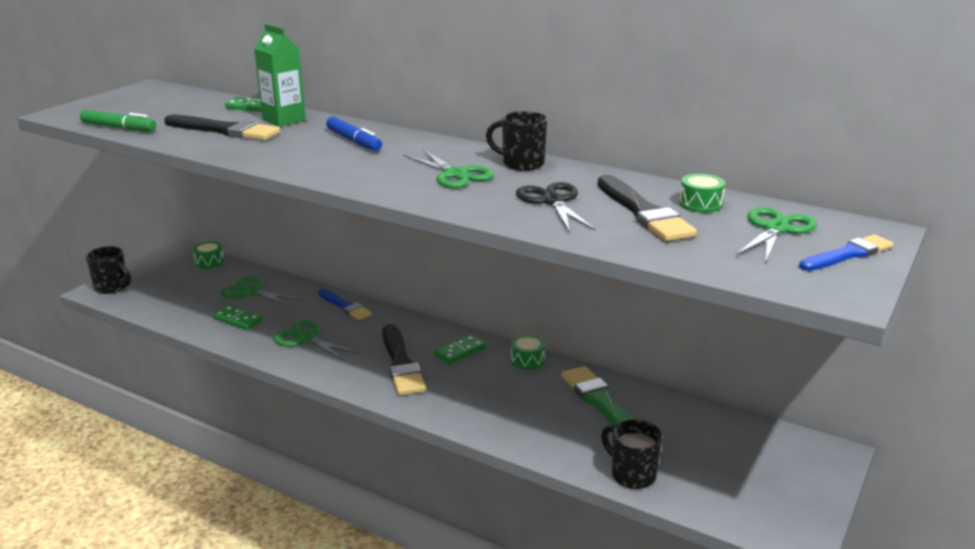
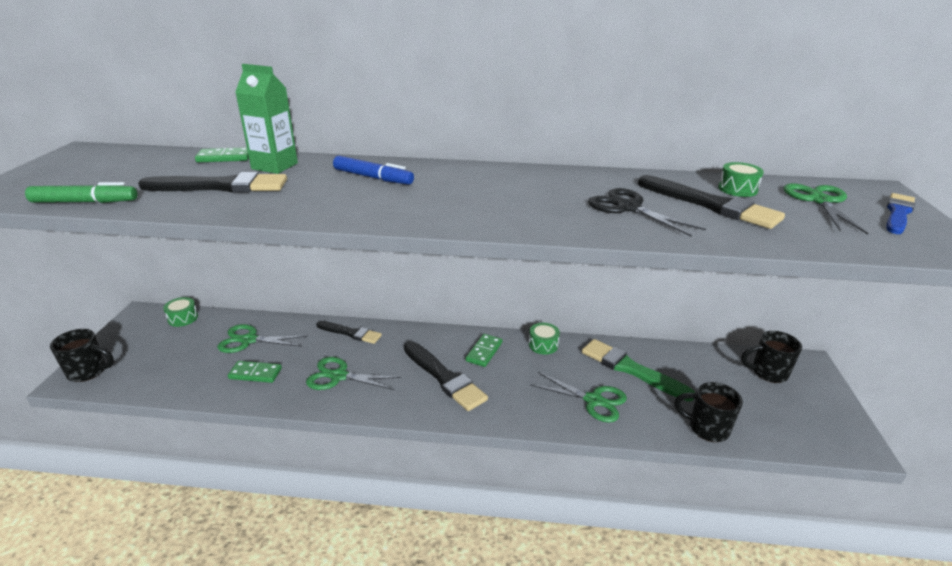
camera: 25 degrees left, 5 degrees up
(345, 306) = (350, 333): blue brush -> black brush
(456, 175) = (511, 196): green scissors -> green scissors (593, 400)
(521, 164) = (552, 176): black mug -> black mug (768, 373)

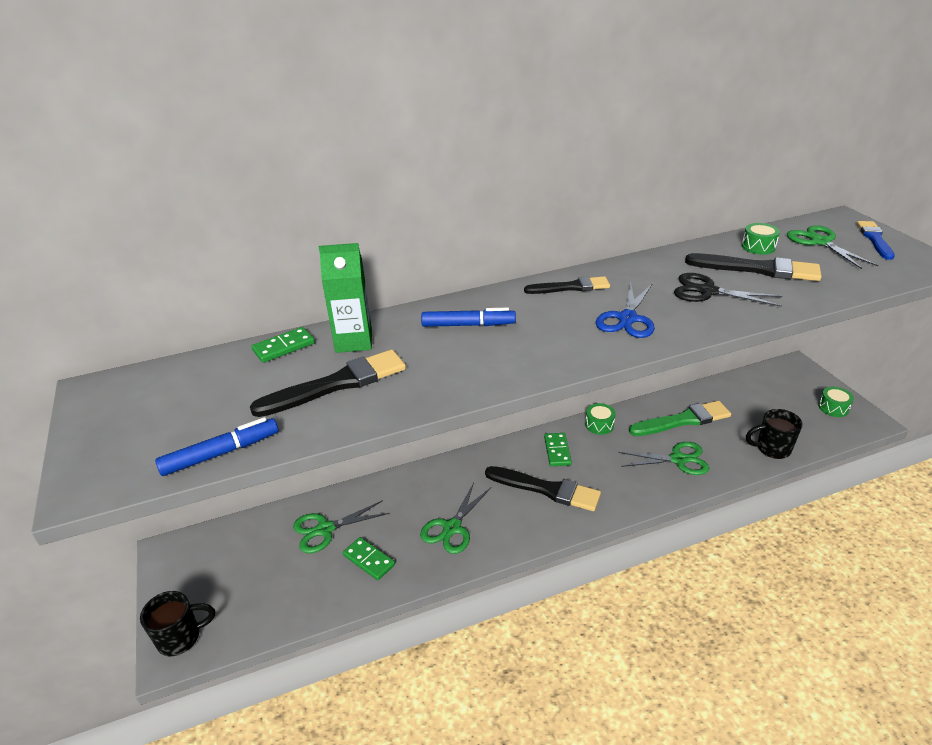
camera: 25 degrees left, 5 degrees up
(85, 202) = (221, 453): green marker -> blue marker
(183, 318) = (224, 535): green drum -> green drum (833, 408)
(255, 373) = (369, 560): green domino -> green domino turned 60 degrees clockwise
(338, 376) = (452, 528): green scissors -> green scissors turned 45 degrees counterclockwise
(350, 333) = (421, 481): black brush -> black brush (570, 287)
(516, 207) = (627, 319): none -> blue scissors
(631, 369) = (683, 420): green brush -> green brush turned 150 degrees clockwise
(768, 373) = (776, 384): black mug -> none

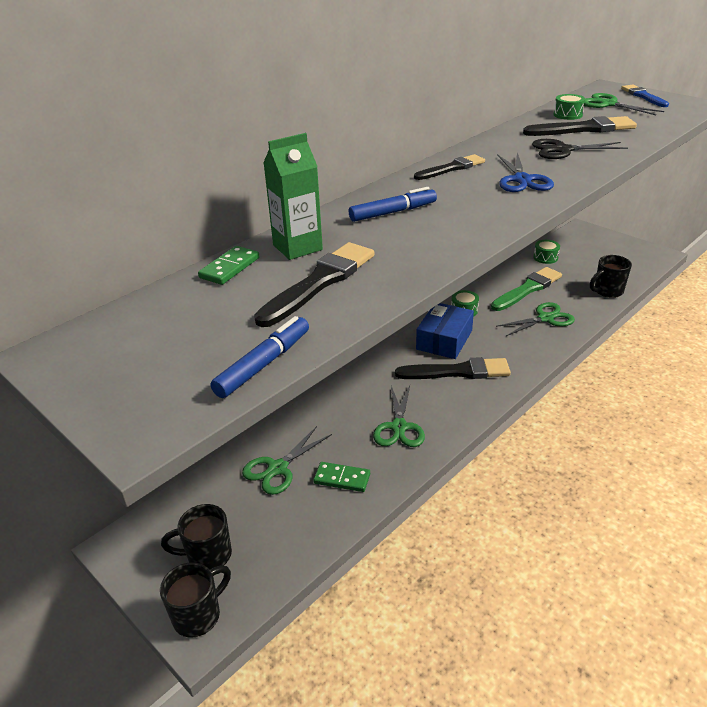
camera: 25 degrees left, 0 degrees up
(221, 588) = (208, 555): none -> black mug
(557, 451) = (444, 340): green domino -> blue box
(833, 408) = (628, 252): green drum -> green drum (545, 257)

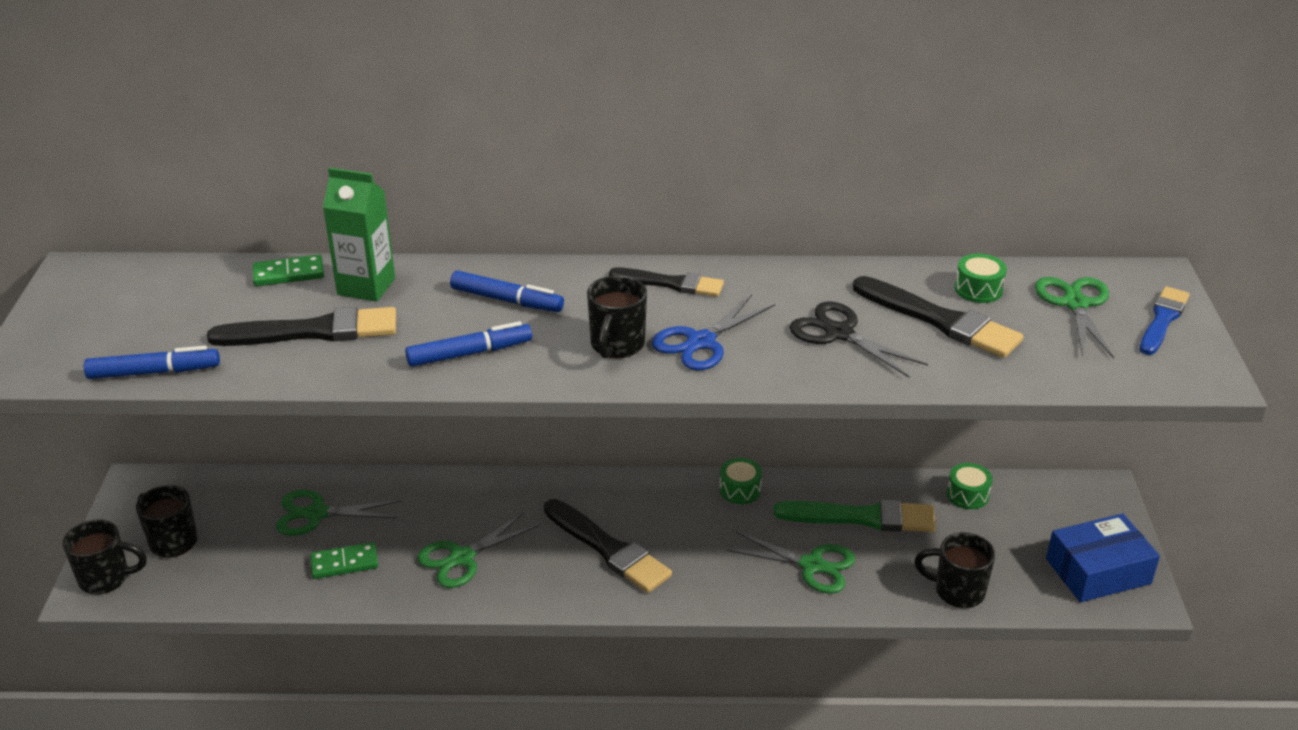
camera: 45 degrees right, 0 degrees up
(342, 479) = (344, 563): green domino -> green domino turned 75 degrees counterclockwise
(434, 241) = (470, 353): none -> blue marker
(444, 340) = (657, 506): blue box -> blue box (1098, 571)
(492, 200) = (616, 346): none -> black mug

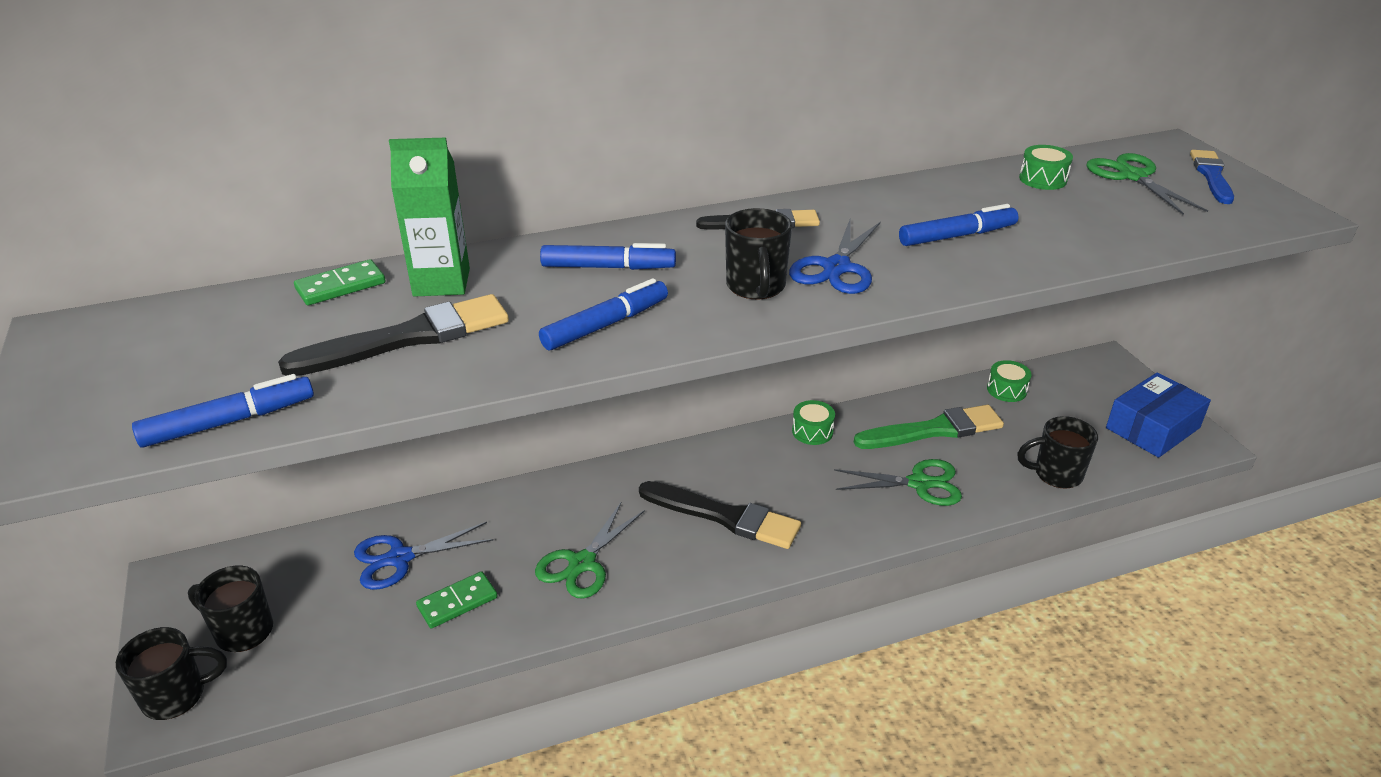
camera: 20 degrees left, 0 degrees up
(316, 514) = (399, 558): green scissors -> blue scissors
(838, 333) = (957, 236): black scissors -> blue marker
(940, 321) = (1036, 209): black brush -> none

